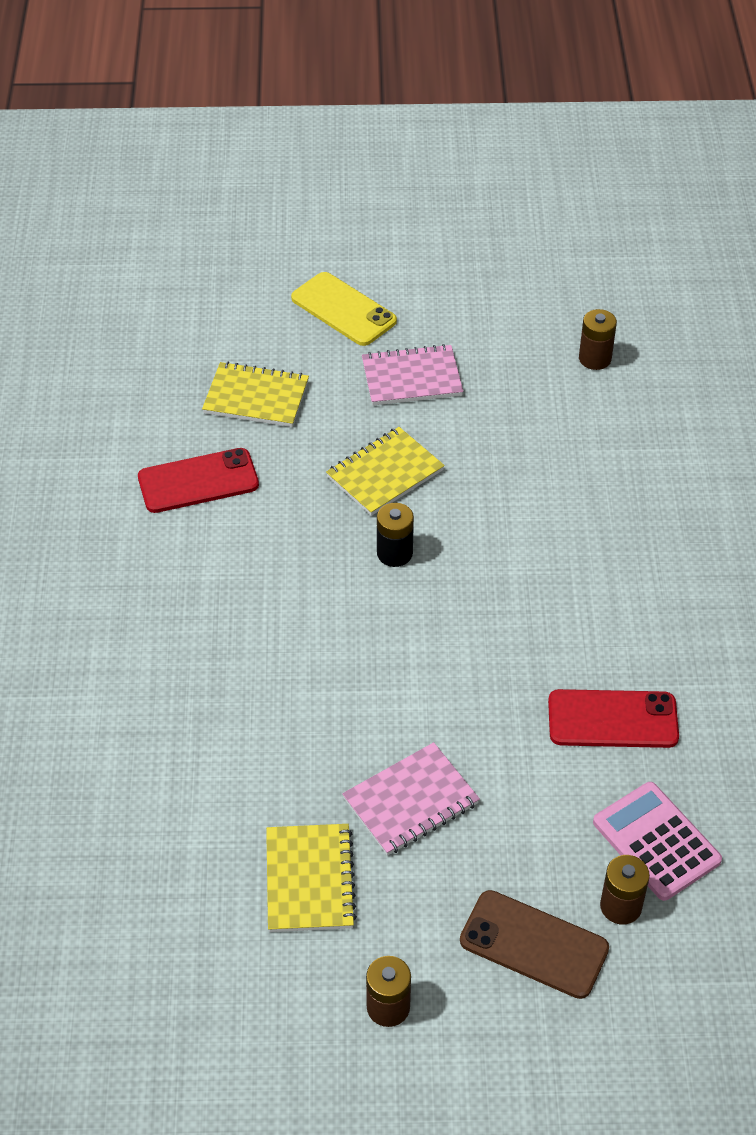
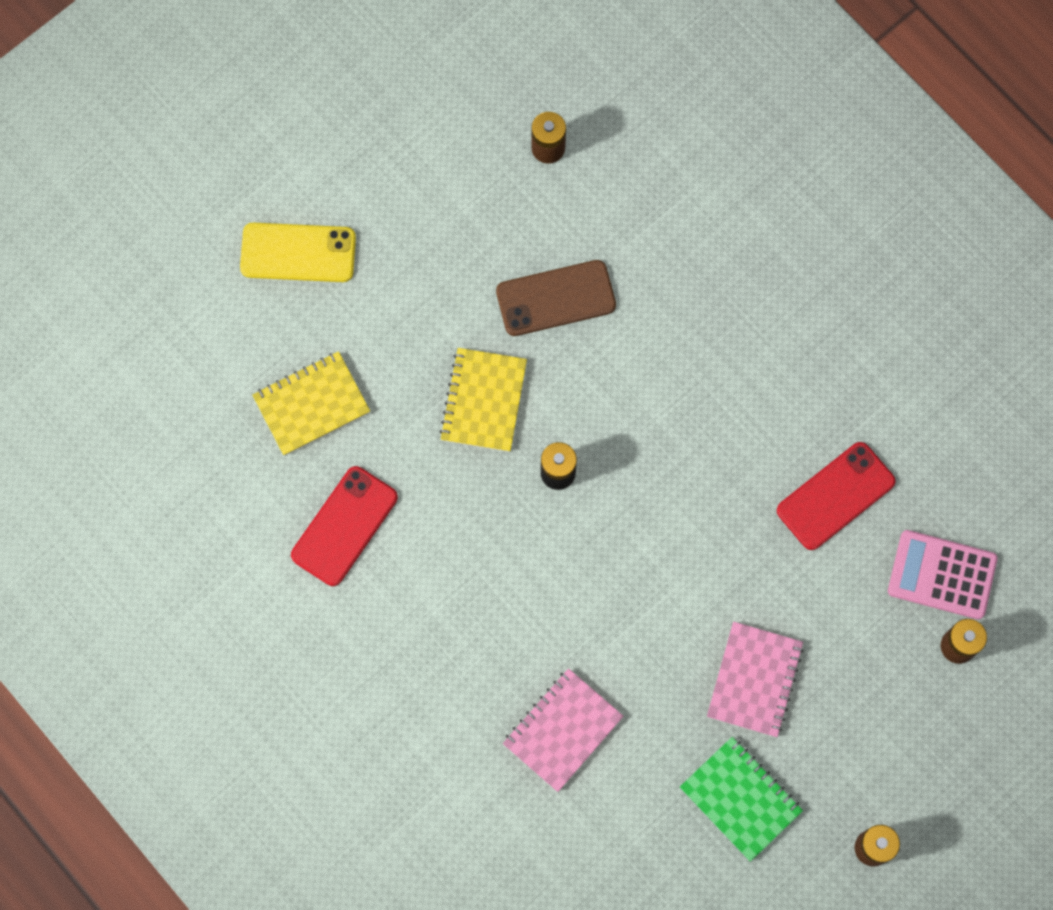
camera: 40 degrees left, 25 degrees up
(309, 880) = (740, 799): yellow notebook -> green notebook
(411, 378) = (419, 284): pink notebook -> pink notebook (562, 730)
(534, 944) = (926, 722): brown phone -> brown phone (555, 298)

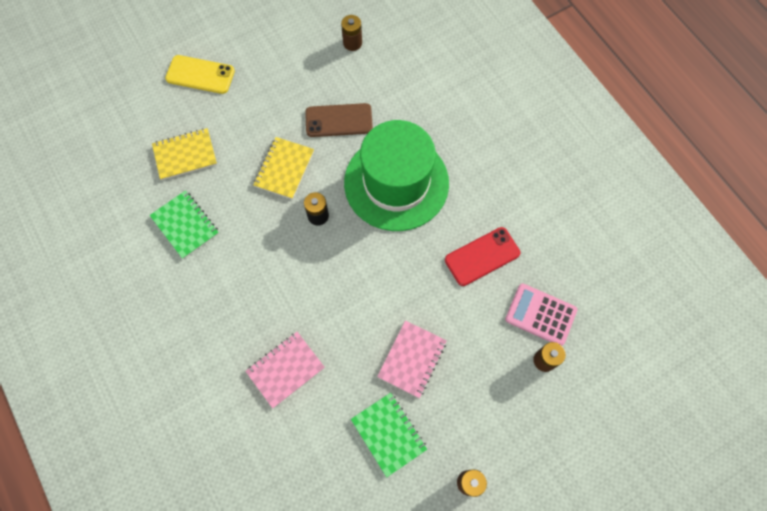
camera: 10 degrees right, 5 degrees down
(344, 526) = (185, 225): red phone -> green notebook
(674, 394) = (396, 183): none -> green hat

